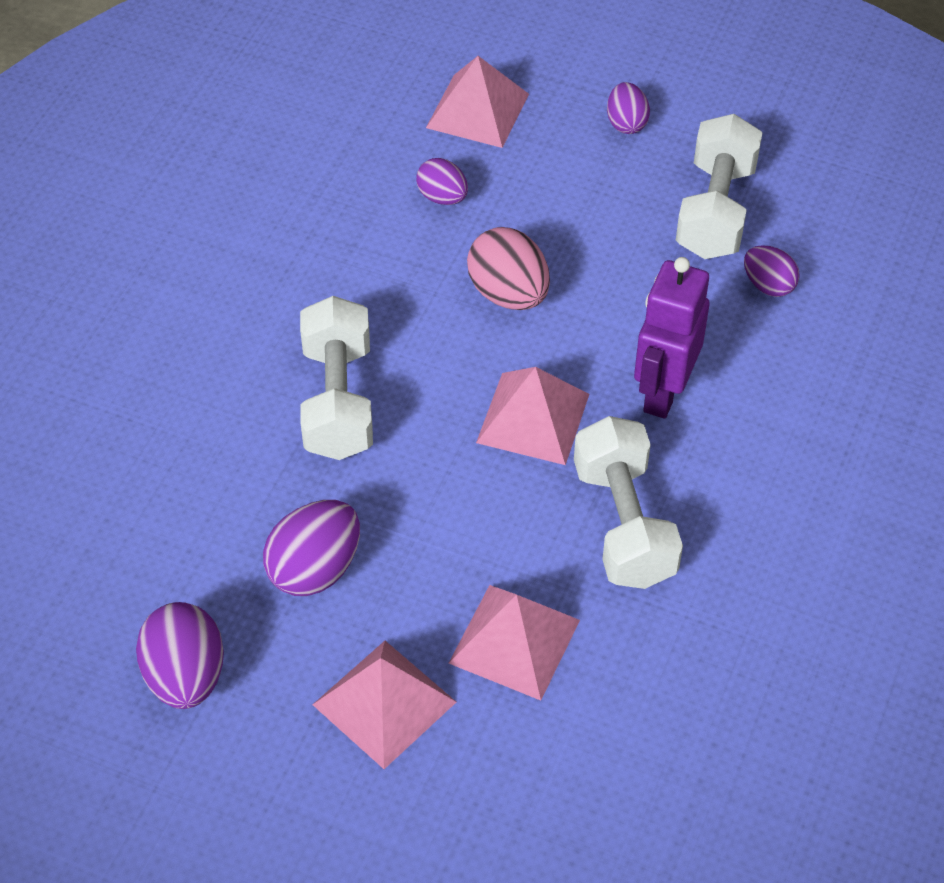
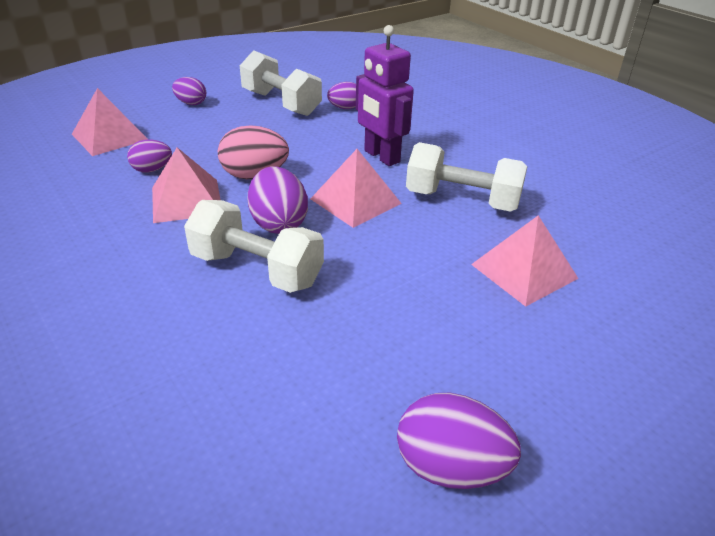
camera: 60 degrees left, 15 degrees down
(315, 569) = (396, 339): purple egg -> purple egg (278, 223)
(384, 703) = (544, 351): pink pyramid -> pink pyramid (186, 200)

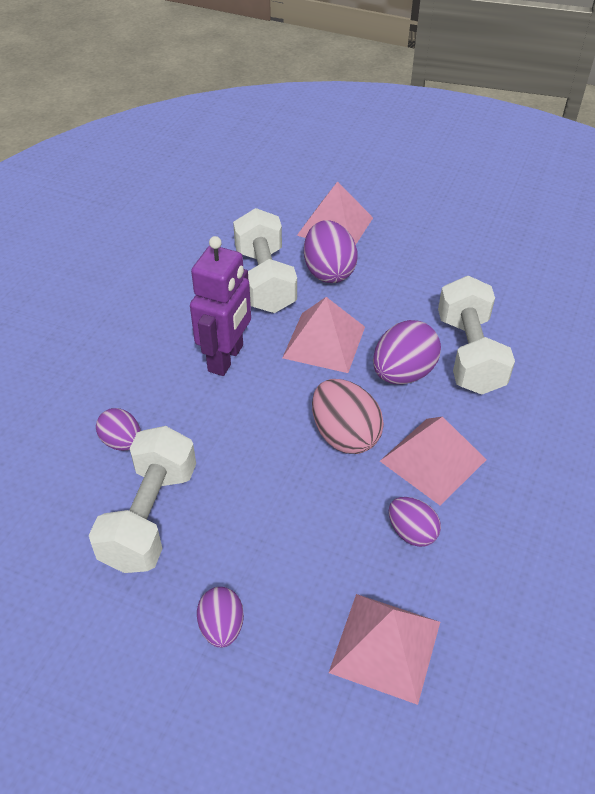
camera: 120 degrees left, 10 degrees up
(450, 467) = (521, 213): purple egg -> purple egg (328, 272)

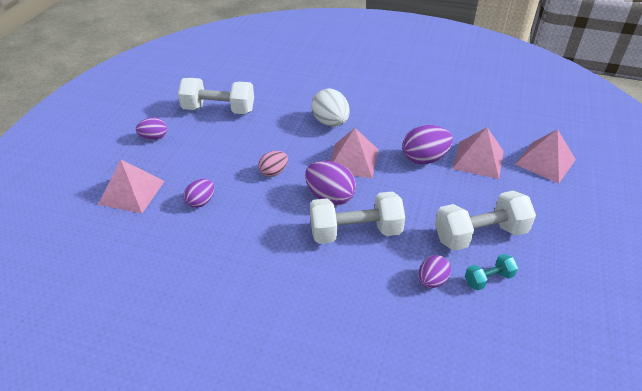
camera: 85 degrees right, 5 degrees down
(122, 442) = (265, 96): purple egg -> purple egg (432, 281)
(226, 358) = (330, 122): purple robot -> white egg
(265, 280) = (405, 131): white dumbbell -> white dumbbell (480, 234)
(344, 435) = (273, 172): pink egg -> pink egg, size x0.62
(433, 460) = (255, 211): pink pyramid -> pink pyramid (545, 162)
(532, 257) = (488, 279): none -> turquoise dumbbell

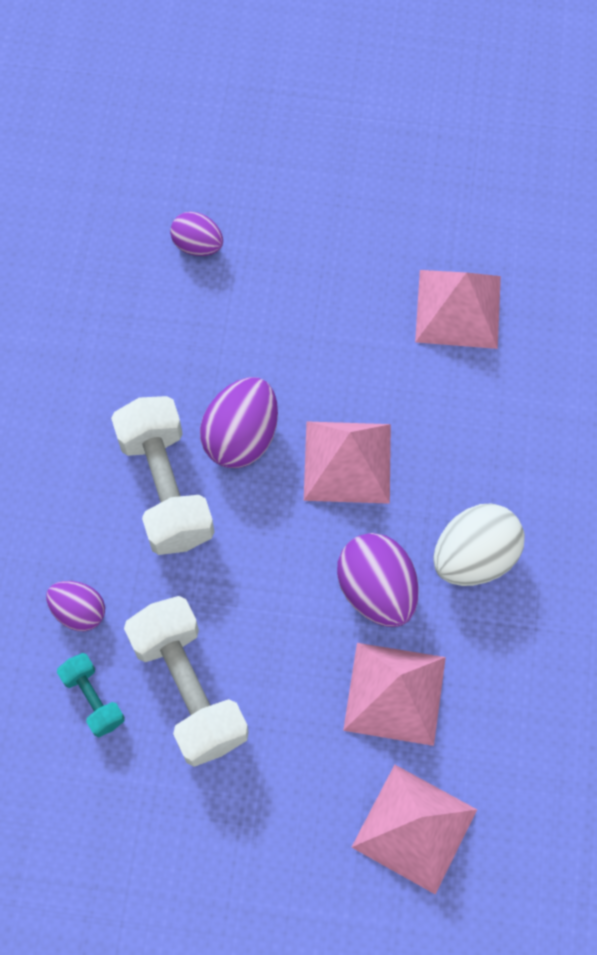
camera: 80 degrees right, 25 degrees up
(131, 192) = (203, 141): pink pyramid -> pink pyramid (458, 308)
(154, 137) = (345, 124): purple egg -> none
(219, 110) = (451, 201): white dumbbell -> none
(273, 172) = (288, 336): pink egg -> none
(330, 122) = (455, 406): white egg -> white egg (474, 557)

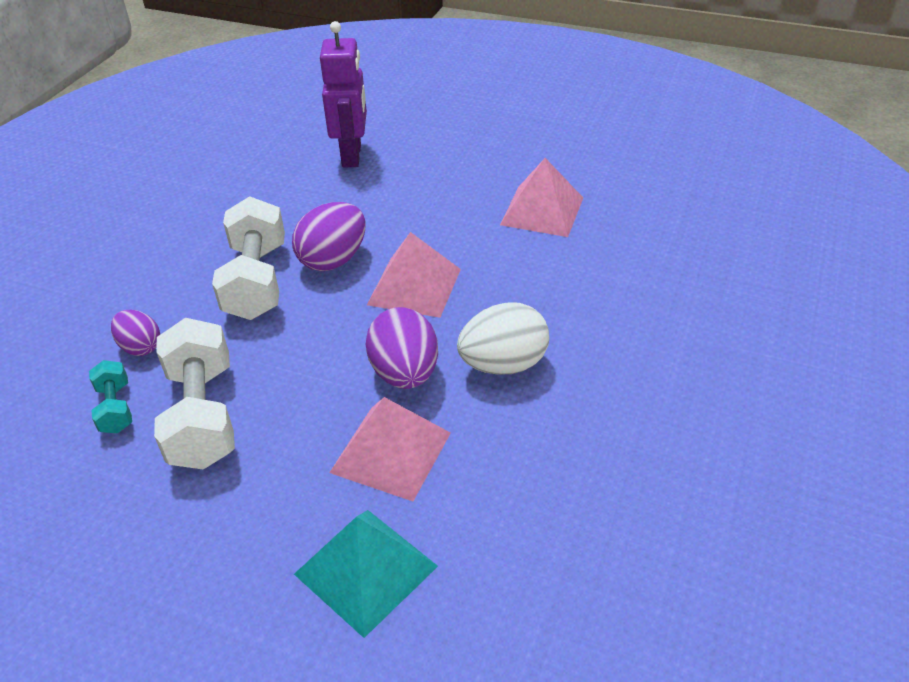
camera: 15 degrees right, 25 degrees down
(198, 245) = (352, 155): purple egg -> purple robot
(414, 828) = (365, 570): pink pyramid -> turquoise pyramid

